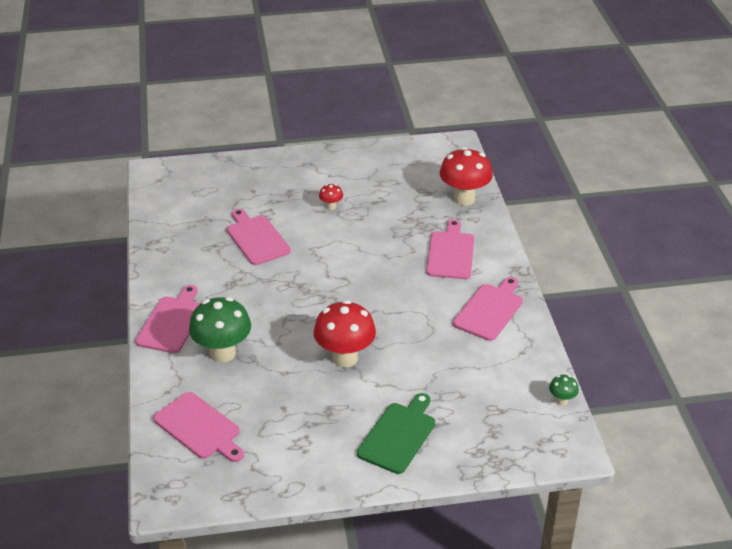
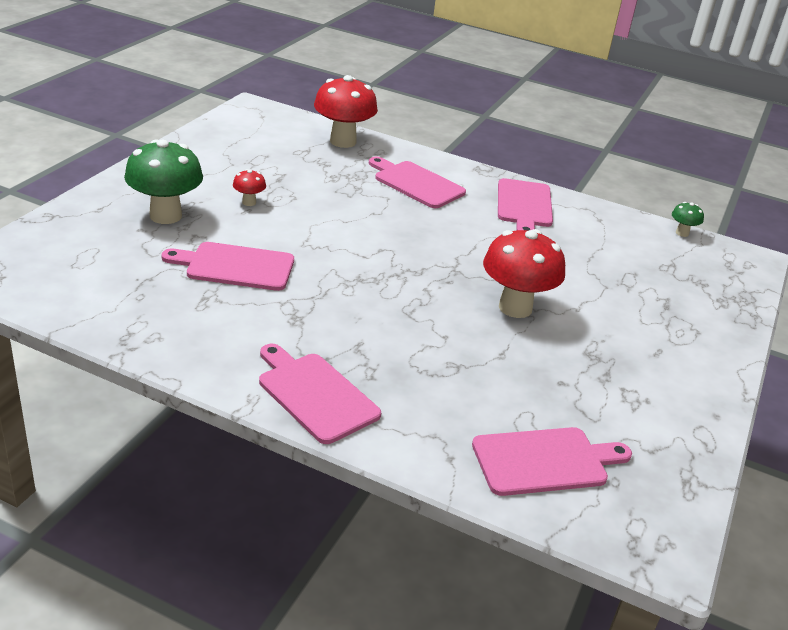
camera: 60 degrees left, 5 degrees down
(223, 353) = (421, 382): green mushroom -> green mushroom (165, 216)
(398, 435) = (666, 332): green cutting board -> none
(490, 310) = (524, 205): pink cutting board -> pink cutting board turned 150 degrees counterclockwise

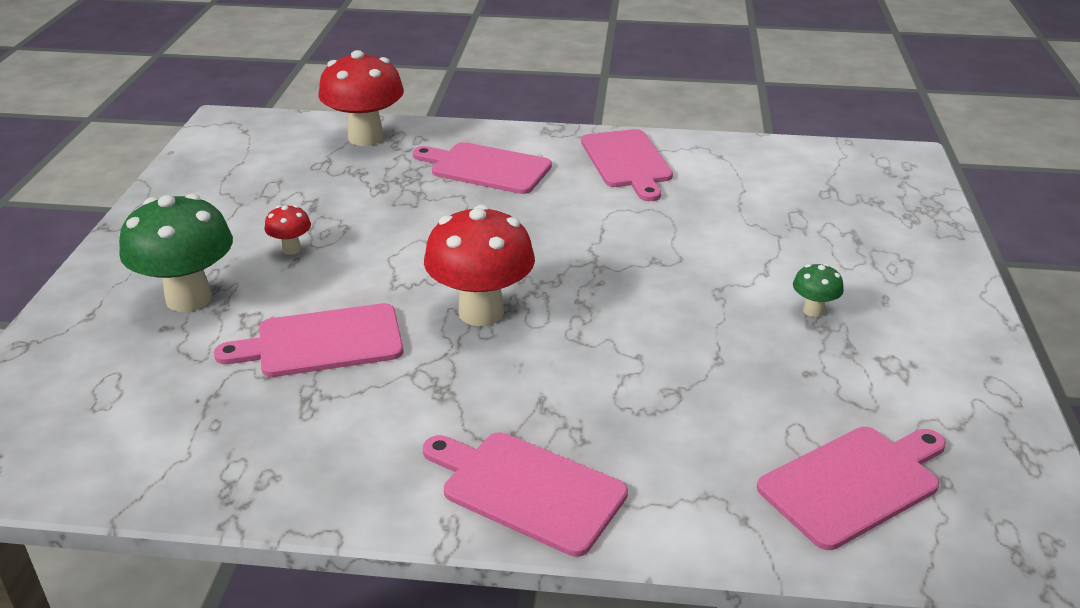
camera: 15 degrees left, 0 degrees up
(515, 308) = (696, 293): red mushroom -> red mushroom (481, 312)
(682, 233) = (817, 148): green mushroom -> green mushroom (813, 311)

